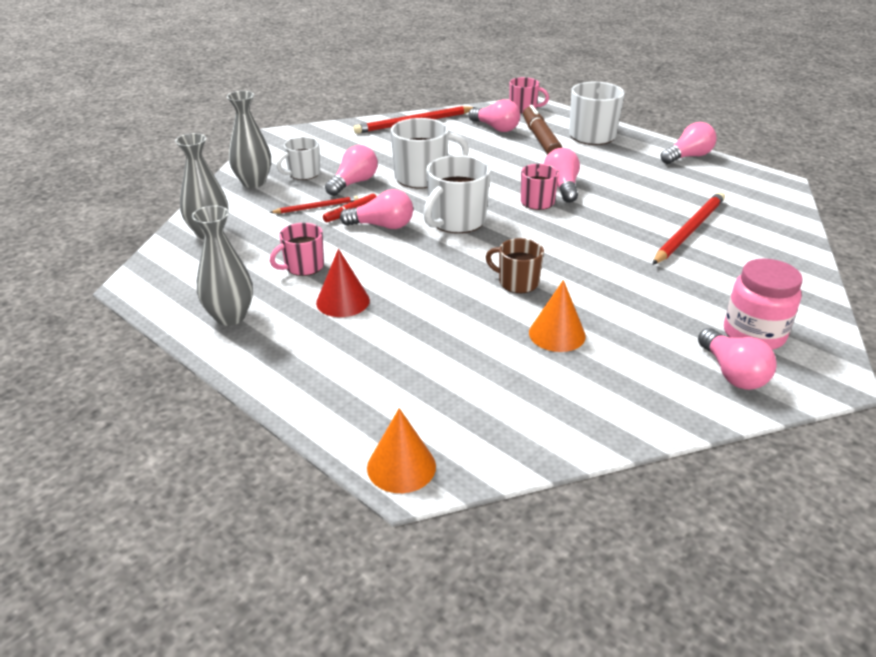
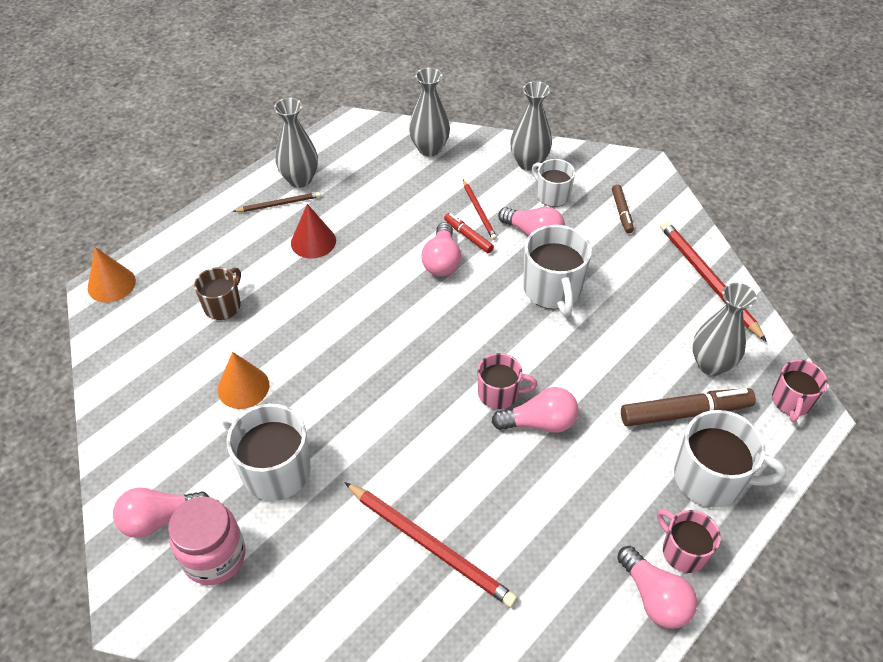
camera: 90 degrees right, 15 degrees up
(272, 330) = (279, 204): none -> brown pencil
(303, 266) = (370, 212): pink mug -> pink mug (683, 551)
(333, 147) = (621, 212): none -> brown marker
(456, 221) = (452, 318): white mug -> white mug (274, 470)
(495, 128) = (711, 364): pink light bulb -> grey vase
(517, 282) = (330, 363): brown mug -> brown mug (223, 305)

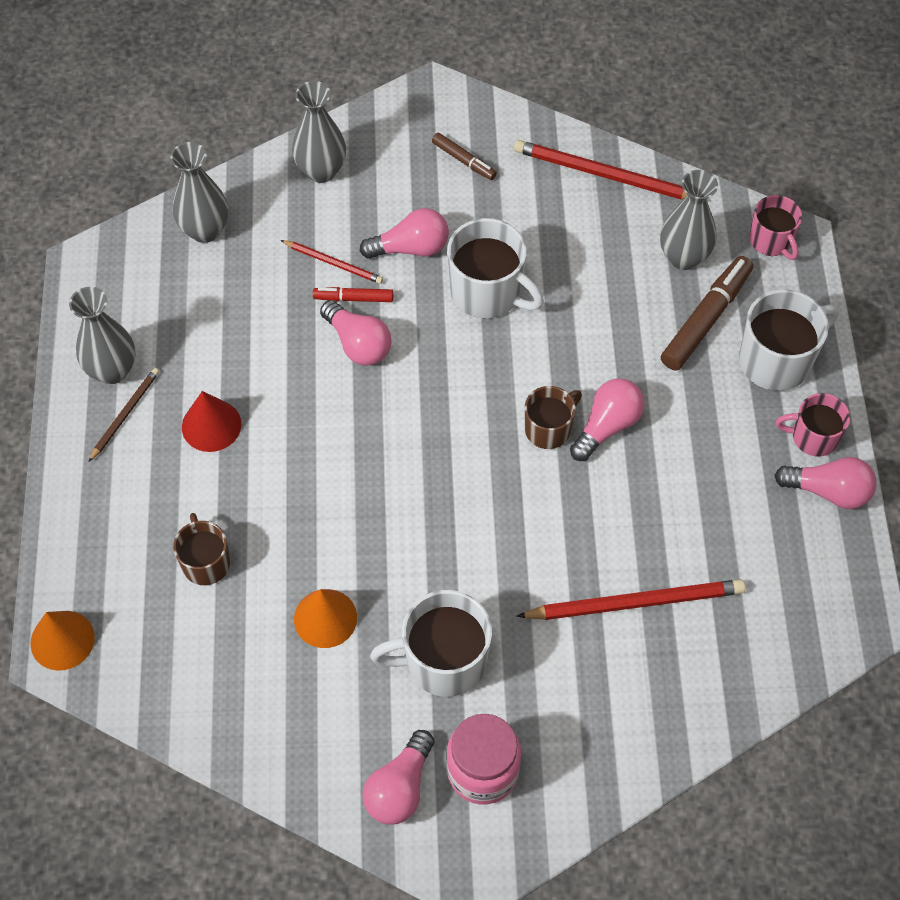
camera: 45 degrees left, 10 degrees up
(499, 394) = (549, 429): pink mug -> brown mug
(552, 195) = (382, 191): white mug -> none

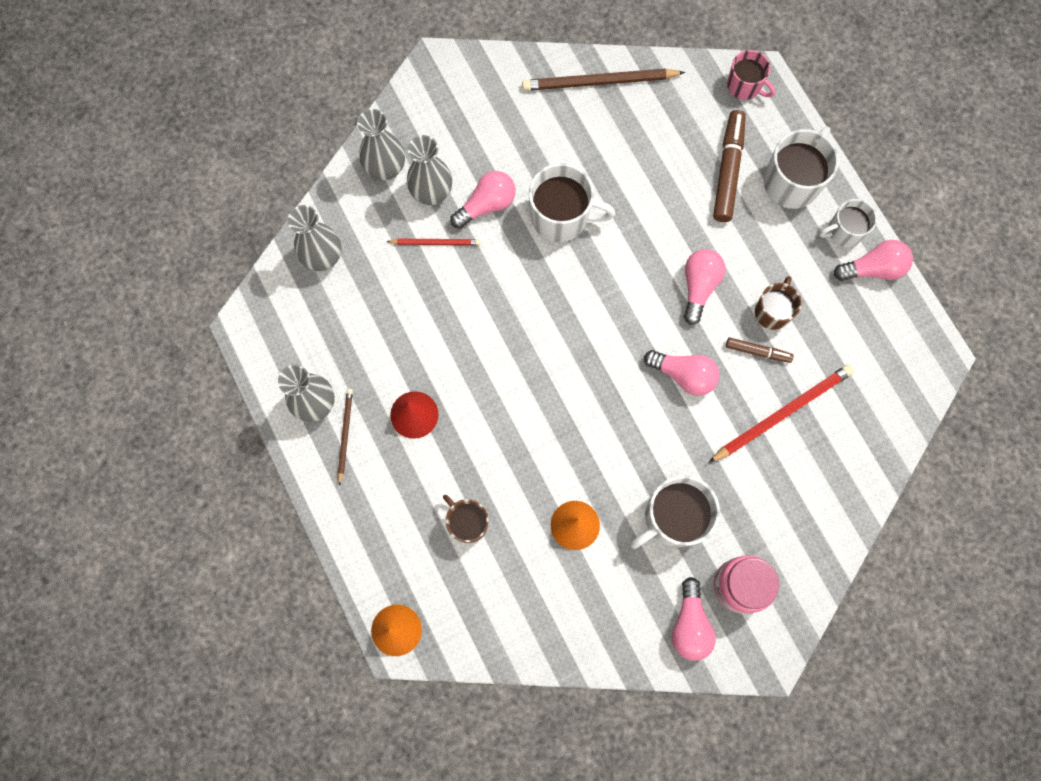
camera: 25 degrees left, 15 degrees up
(353, 298) = (465, 265): red marker -> none
(358, 343) = (488, 300): pink light bulb -> pink light bulb (683, 375)
(464, 161) = (489, 114): brown marker -> brown marker (758, 352)
(549, 429) = (659, 307): brown mug -> brown mug (772, 311)
(604, 175) = (599, 82): red pencil -> brown pencil
(683, 257) = (688, 126): grey vase -> grey vase (432, 193)
(813, 437) = (844, 231): pink mug -> white mug

